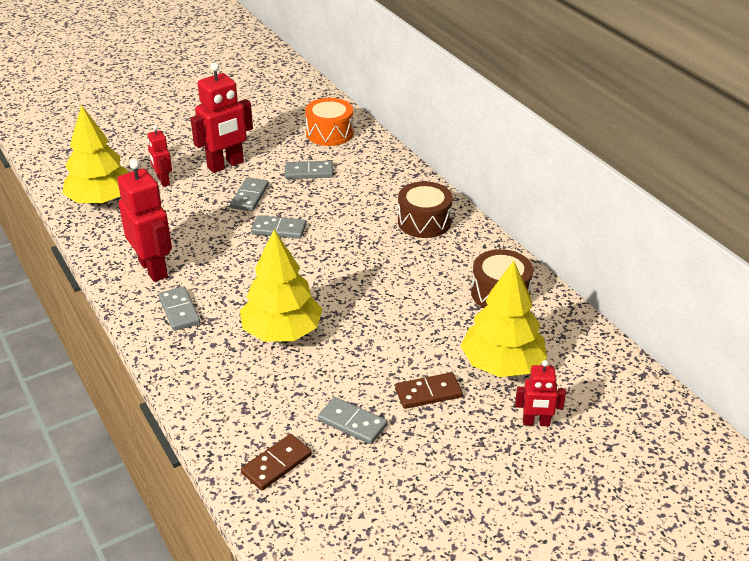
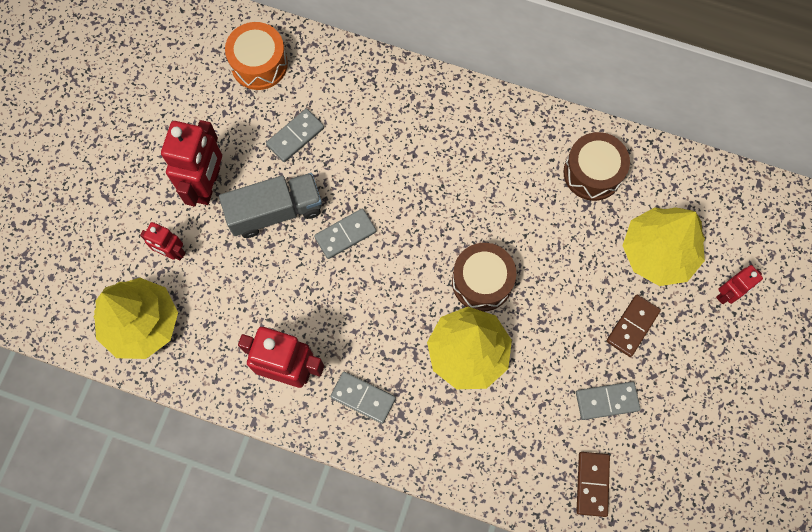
camera: 40 degrees left, 35 degrees up
(249, 196) = (275, 211): grey domino -> grey truck
(424, 222) = (458, 128): brown drum -> brown drum (482, 281)

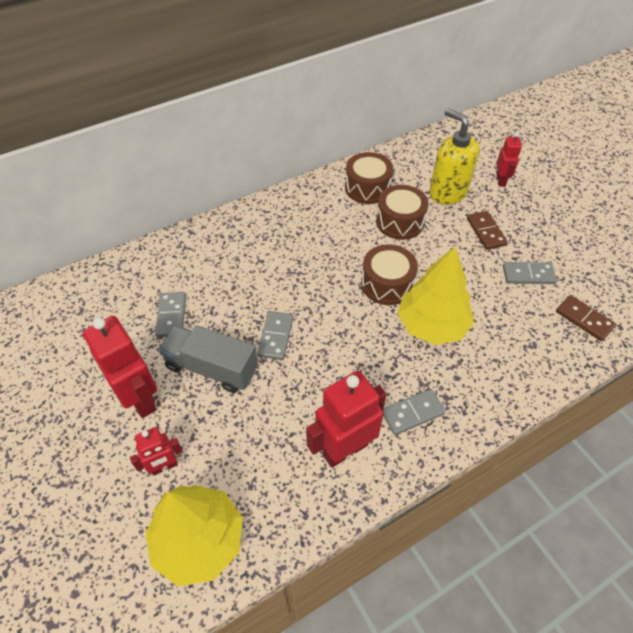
camera: 50 degrees left, 20 degrees down
(259, 64) = (94, 300): orange drum -> none
(275, 211) = (211, 368): grey truck -> grey truck turned 90 degrees counterclockwise
(572, 237) = (400, 222): none -> brown drum
(607, 401) = (528, 275): grey domino -> grey domino turned 60 degrees clockwise
(658, 253) = (447, 192): yellow tree -> yellow soap dispenser

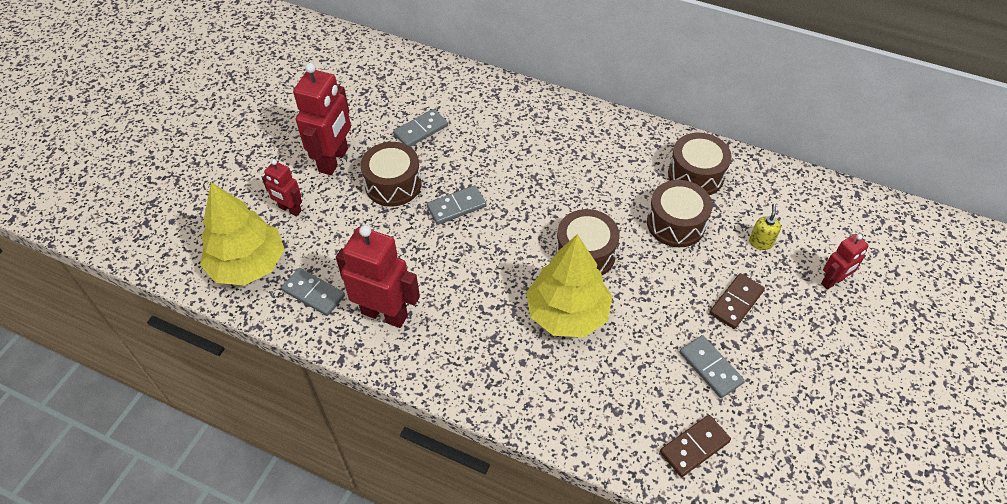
camera: 55 degrees right, 0 degrees up
(211, 368) = (393, 184): grey truck -> brown drum
(412, 413) = (456, 345): grey domino -> grey domino (313, 293)
(447, 192) = (760, 242): yellow soap dispenser -> yellow soap dispenser, size x0.44
(584, 319) = (694, 447): brown domino -> brown domino turned 45 degrees clockwise

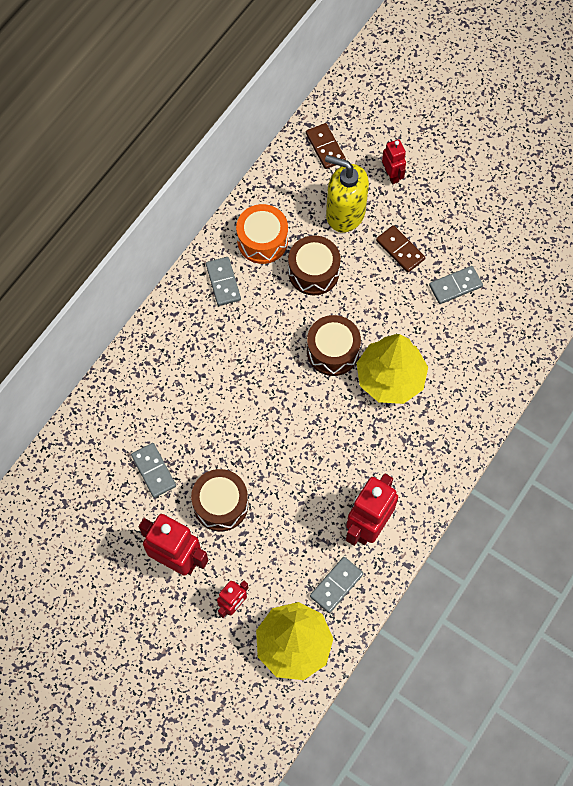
camera: 80 degrees left, 15 degrees up
(456, 206) = (259, 450): grey domino -> grey domino (223, 282)
(694, 447) = (517, 315): brown domino -> brown domino (325, 147)
(696, 175) = (262, 241): brown drum -> orange drum
(760, 242) = (345, 213): yellow soap dispenser -> yellow soap dispenser, size x2.30

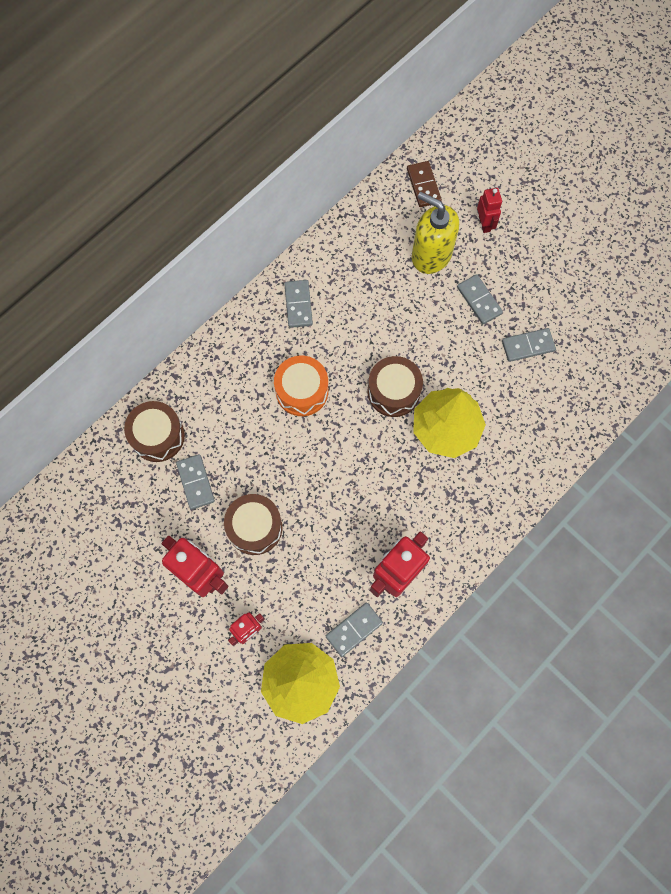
camera: 10 degrees right, 5 degrees up
(262, 241) = (344, 269): orange drum -> orange drum (302, 391)
(313, 272) = (389, 309): brown drum -> brown drum (158, 436)
(400, 250) = (479, 300): brown domino -> grey domino

